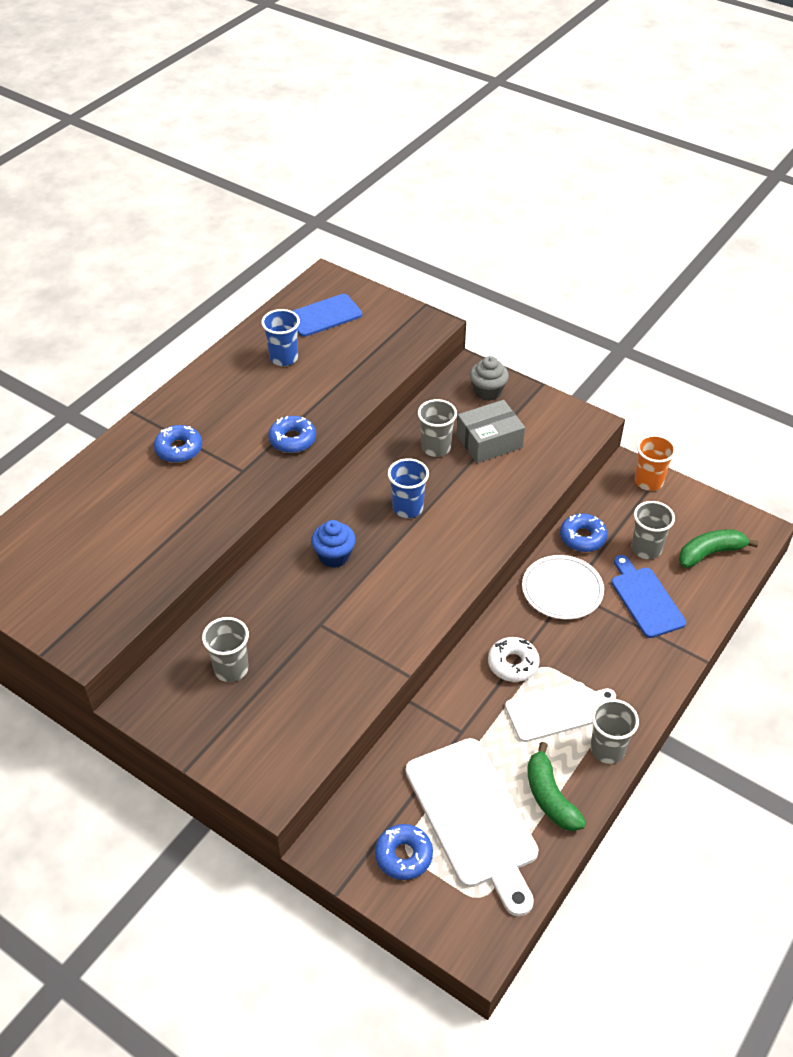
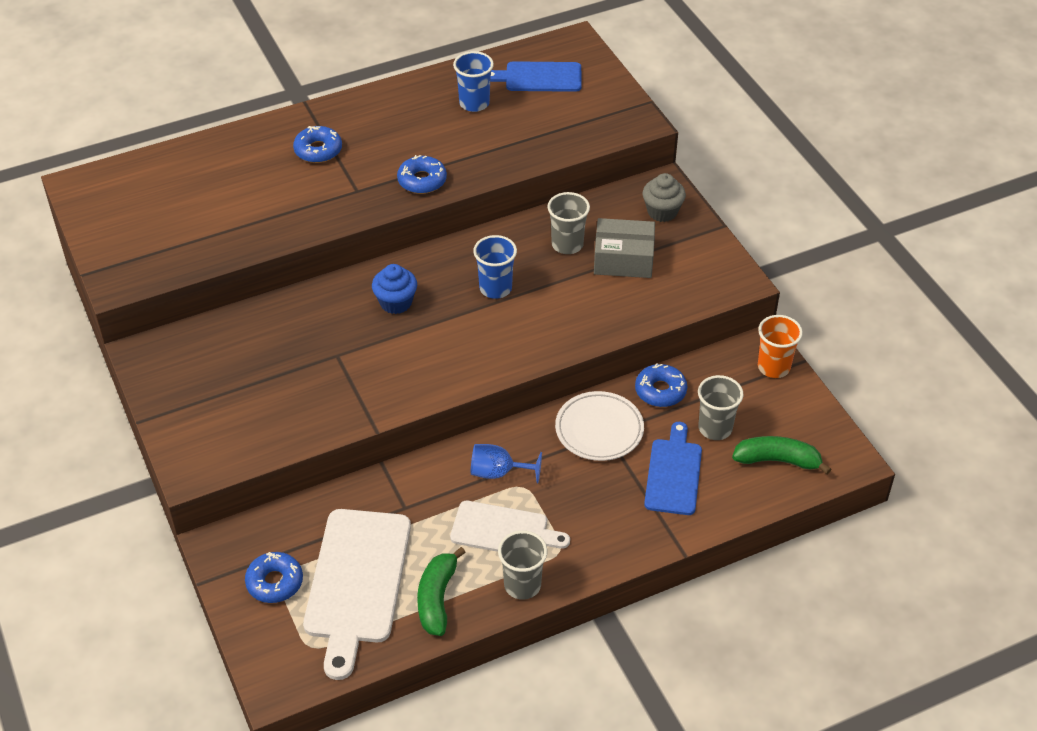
camera: 30 degrees right, 0 degrees up
(231, 669) = (235, 359): grey cup -> none
(513, 664) = (498, 472): white donut -> blue goblet

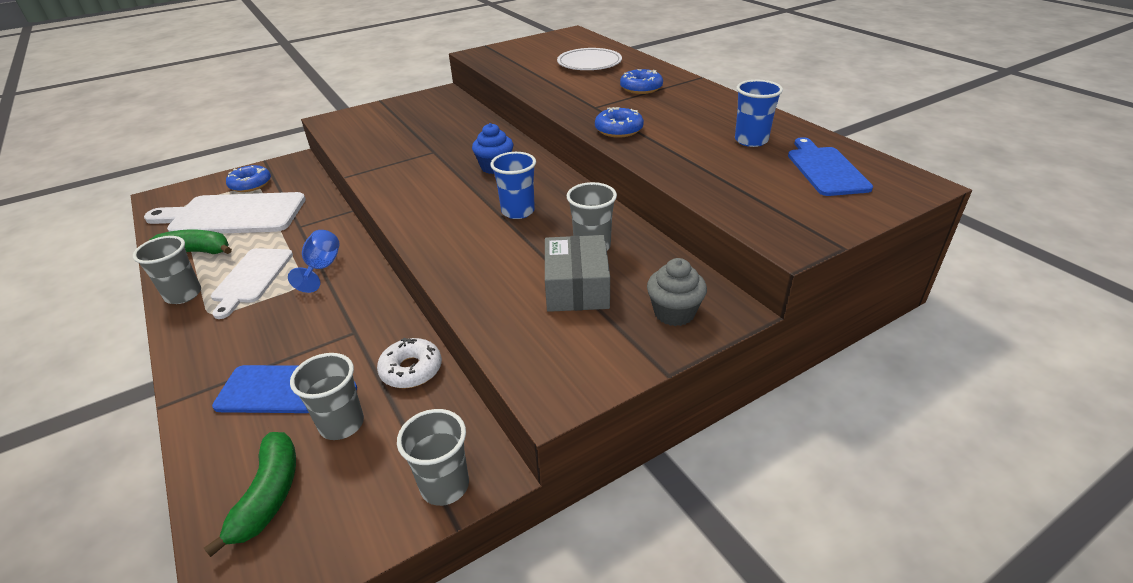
camera: 85 degrees right, 10 degrees down
(599, 429) = (361, 326): white plate -> white plate (589, 63)
(660, 391) = (411, 370): blue donut -> white donut
(773, 367) = (445, 486): orange cup -> grey cup

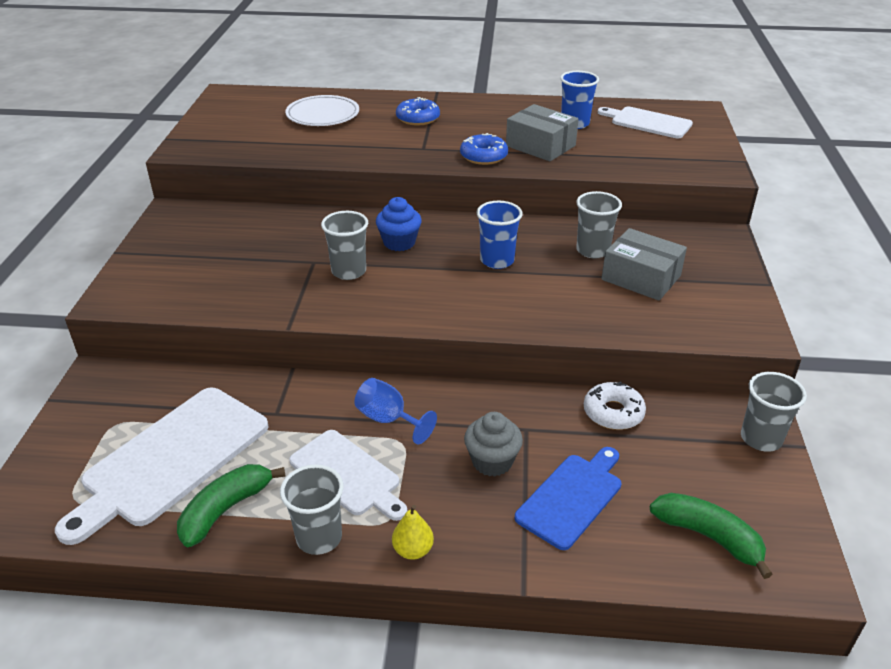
camera: 55 degrees left, 0 degrees up
(185, 337) = (413, 550): none -> yellow pear
(250, 184) = (106, 426): blue donut -> none
(342, 424) = (651, 472): grey cup -> grey cup (349, 271)
(674, 313) = (708, 254): grey cupcake -> grey cupcake (492, 461)
(678, 142) = (540, 146): none -> grey box
(825, 169) = (647, 122): blue cutting board -> white cutting board

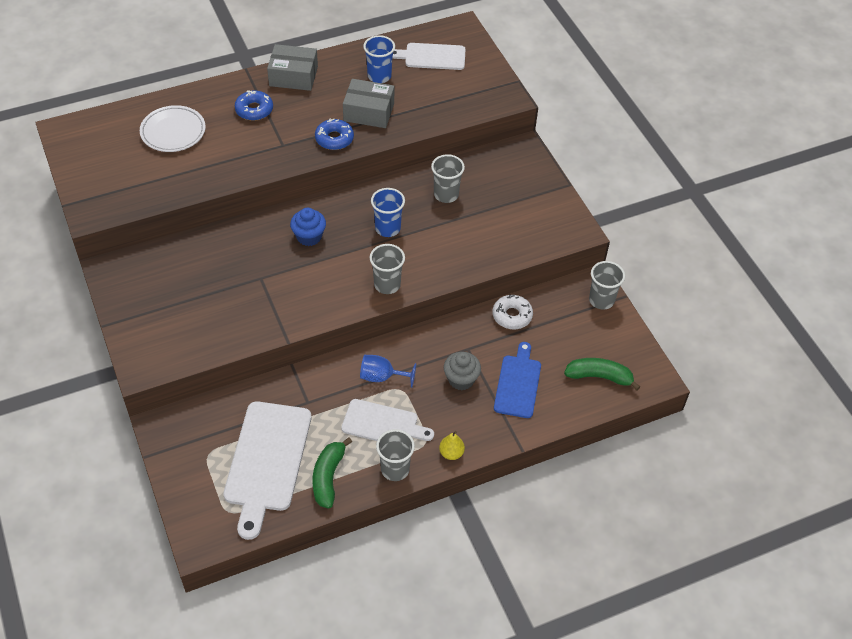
camera: 30 degrees left, 15 degrees up
(349, 271) = (292, 277): grey cup -> grey cup (387, 285)
(641, 277) = (489, 208): grey box -> grey box (293, 76)

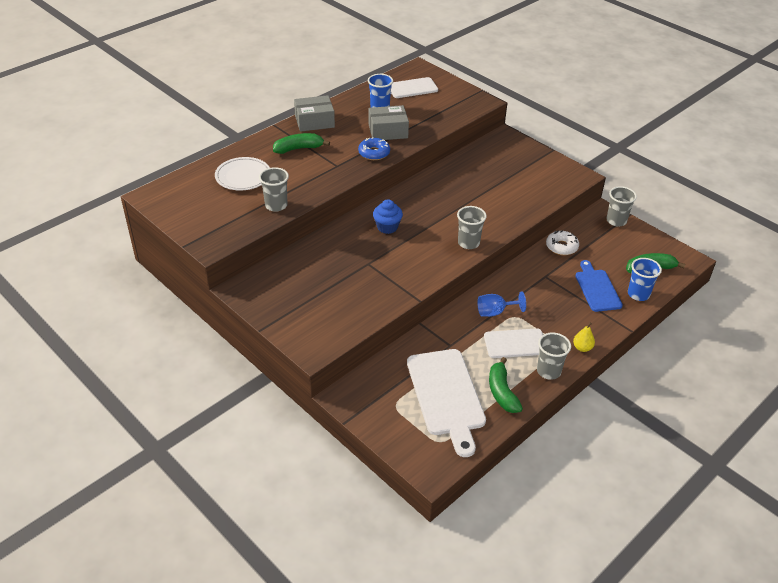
camera: 20 degrees left, 10 degrees down
(254, 110) = (299, 149): blue donut -> green banana
(387, 228) = (443, 207): blue cup -> blue cup (638, 294)
(446, 195) = (471, 176): grey cup -> grey cup (276, 205)
(461, 379) = (554, 297): grey cupcake -> none

